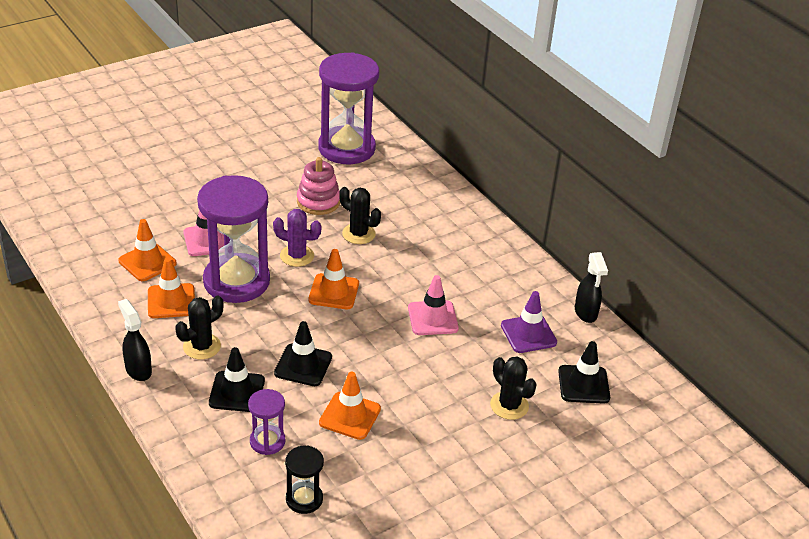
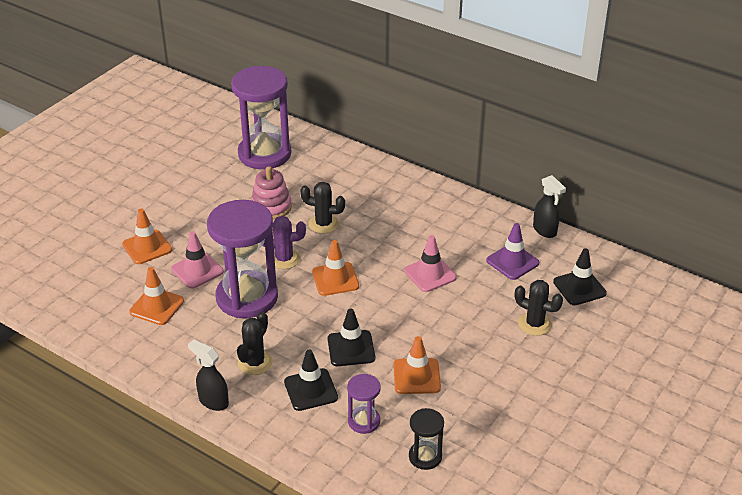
camera: 20 degrees left, 0 degrees up
(171, 301) = (201, 333): orange traffic cone -> orange traffic cone (147, 247)

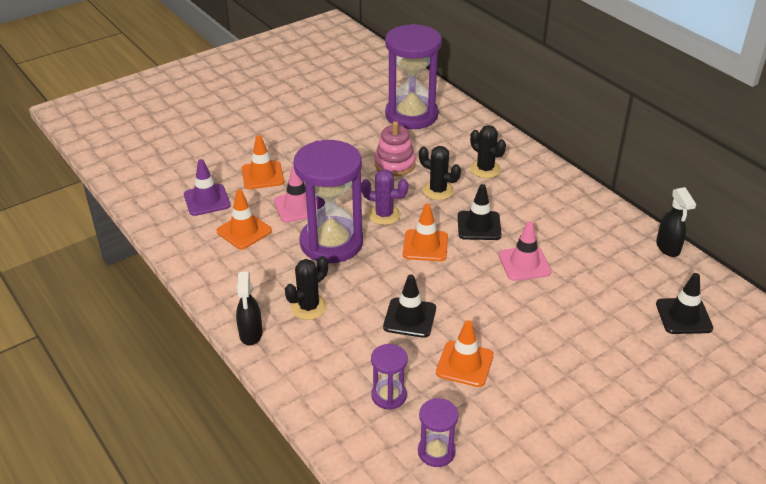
camera: 20 degrees right, 0 degrees up
(213, 401) = (251, 334): black spray bottle -> black spray bottle turned 150 degrees counterclockwise
(311, 390) = (350, 348): black traffic cone -> black traffic cone (479, 226)
(425, 456) = (436, 452): black hourglass -> purple hourglass
(512, 262) = (618, 272): purple traffic cone -> purple traffic cone (207, 200)
(534, 324) = (617, 342): black cactus -> black cactus (485, 169)

